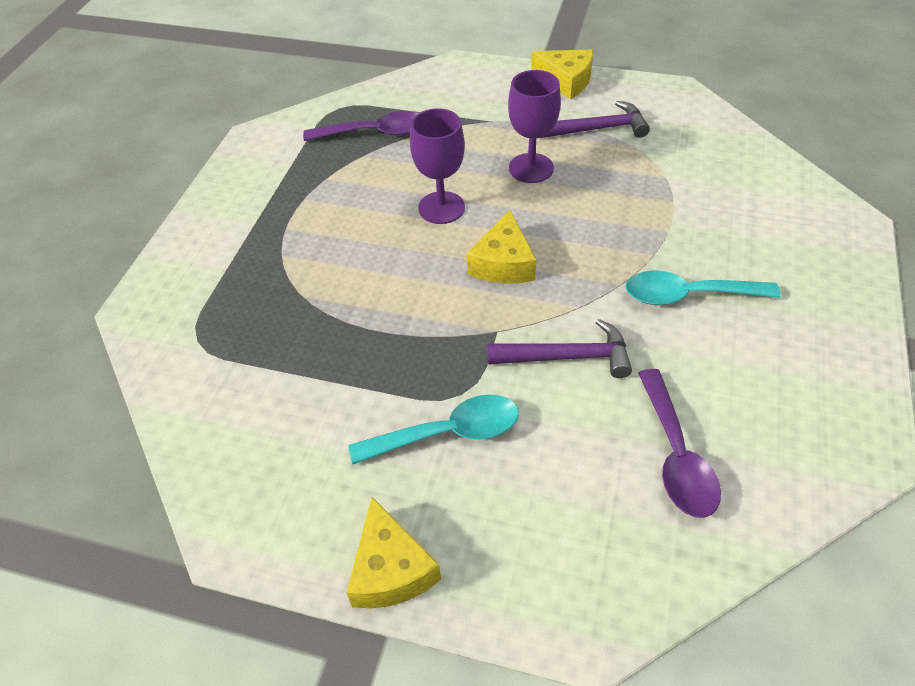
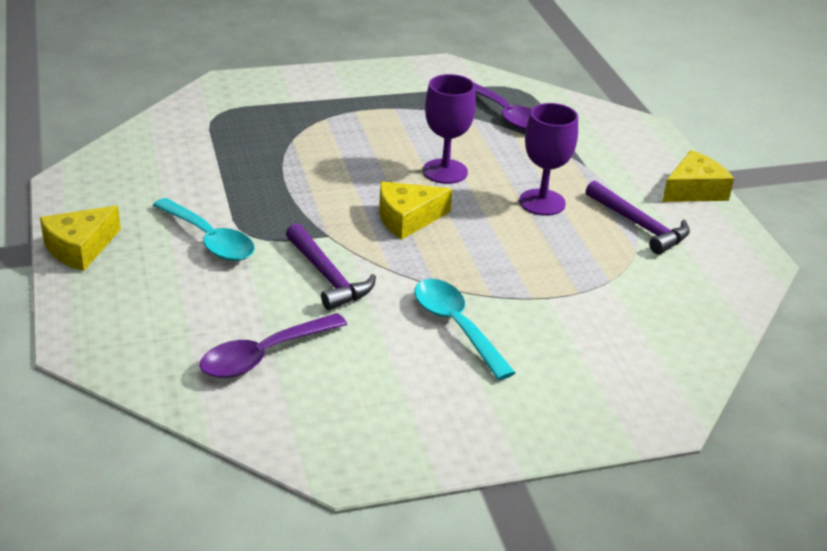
camera: 55 degrees right, 15 degrees down
(566, 81) = (694, 190): yellow cheese -> yellow cheese turned 120 degrees counterclockwise

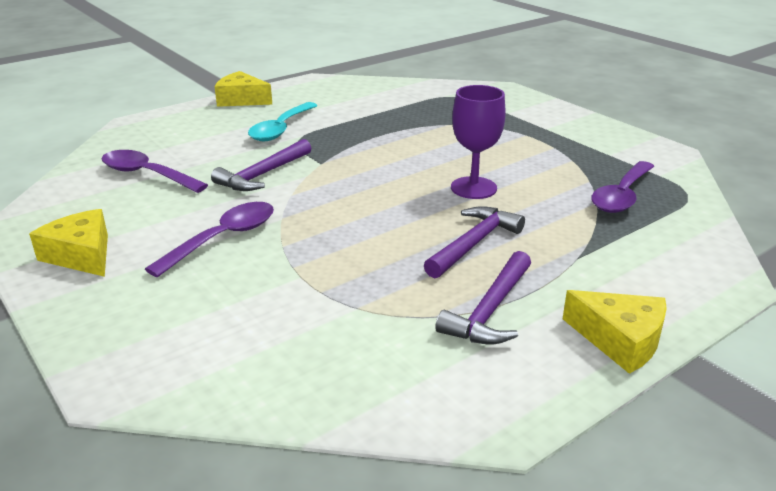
camera: 70 degrees right, 5 degrees down
(407, 219) = (376, 187): yellow cheese -> yellow cheese (81, 255)
(456, 326) = (223, 238): turquoise spoon -> purple spoon
(542, 202) = (473, 244): purple goblet -> purple hammer

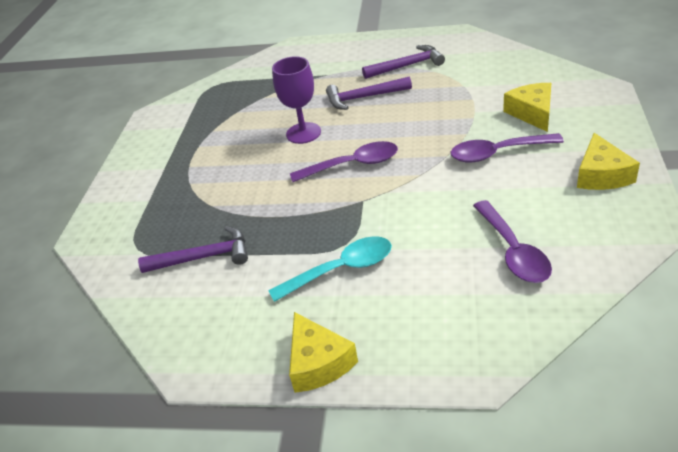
camera: 130 degrees left, 10 degrees up
(263, 174) = (418, 206): purple hammer -> purple hammer (203, 257)
(620, 340) = (377, 41): yellow cheese -> yellow cheese (532, 113)
(622, 196) = (243, 96): purple spoon -> purple spoon (353, 165)

